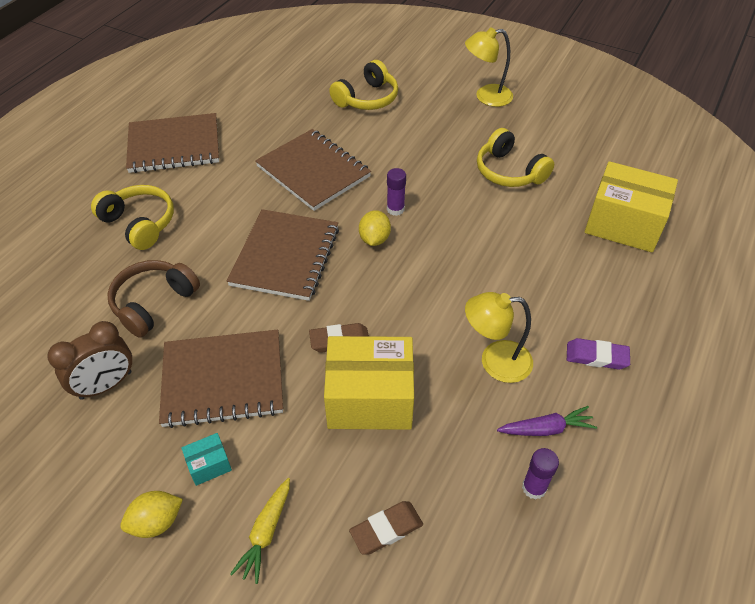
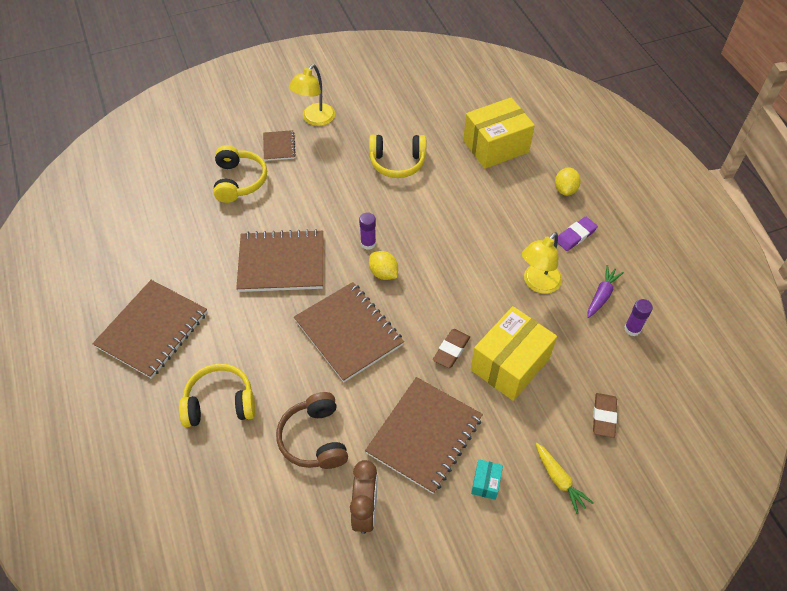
camera: 50 degrees left, 5 degrees up
(156, 522) = (504, 538): yellow lemon -> yellow lemon (565, 189)
(430, 96) = (279, 146): none -> brown notebook

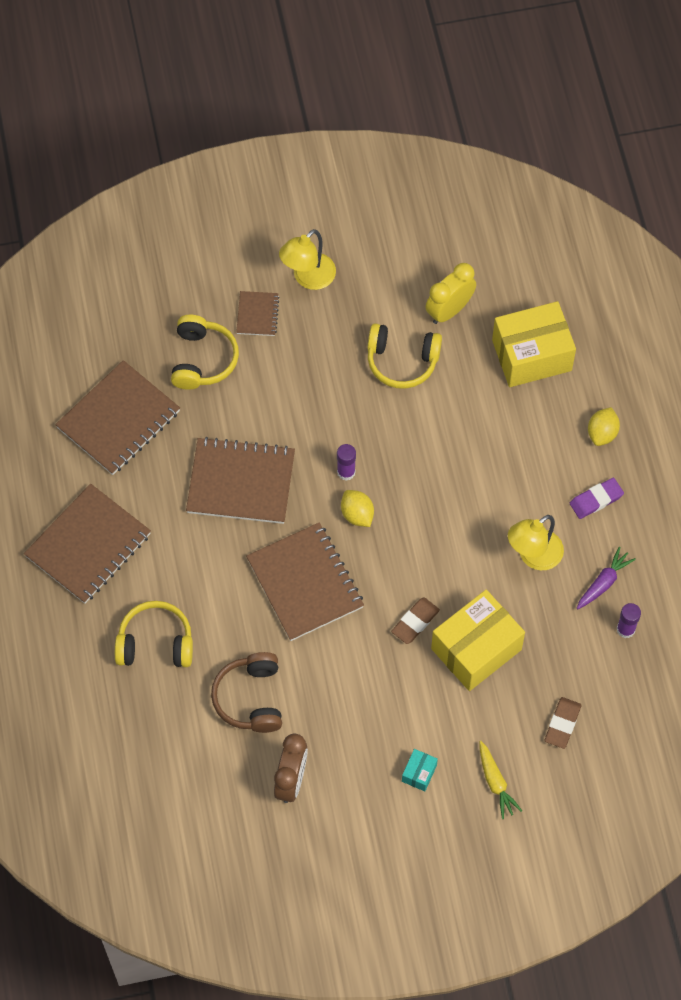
camera: 10 degrees right, 10 degrees up
(424, 435) = (366, 713): brown notebook -> brown notebook (118, 419)
(426, 126) = (449, 310): none -> yellow clock

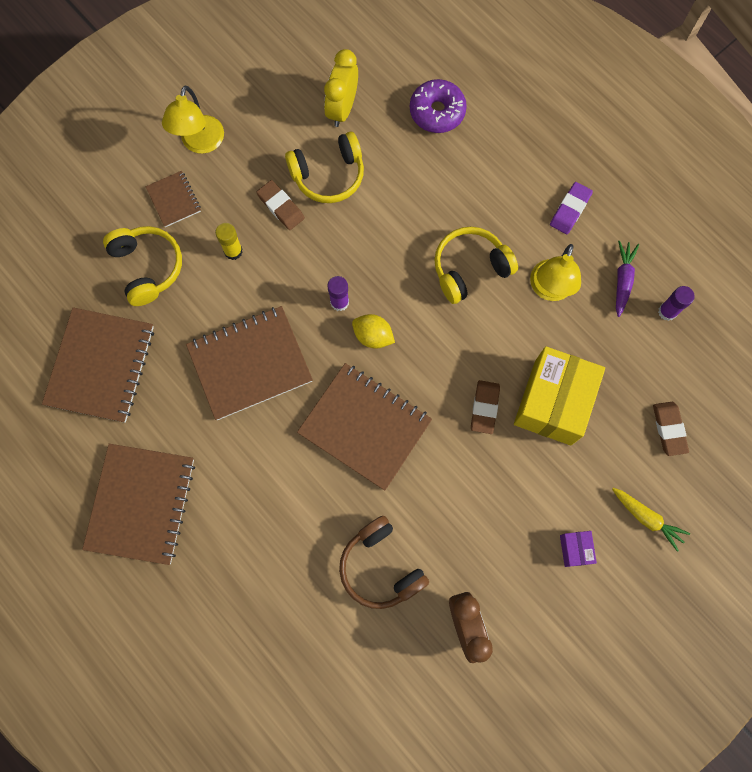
camera: 30 degrees left, 10 degrees up
(155, 643) = (260, 564): yellow headphones -> yellow headphones (470, 268)
(282, 383) = (233, 251): none -> yellow glue stick
(344, 367) = (281, 207): none -> brown eraser
(419, 773) = (575, 549): turquoise box -> purple box
(531, 355) = (437, 112): yellow box -> purple donut
(602, 433) = (538, 148): yellow lemon -> none

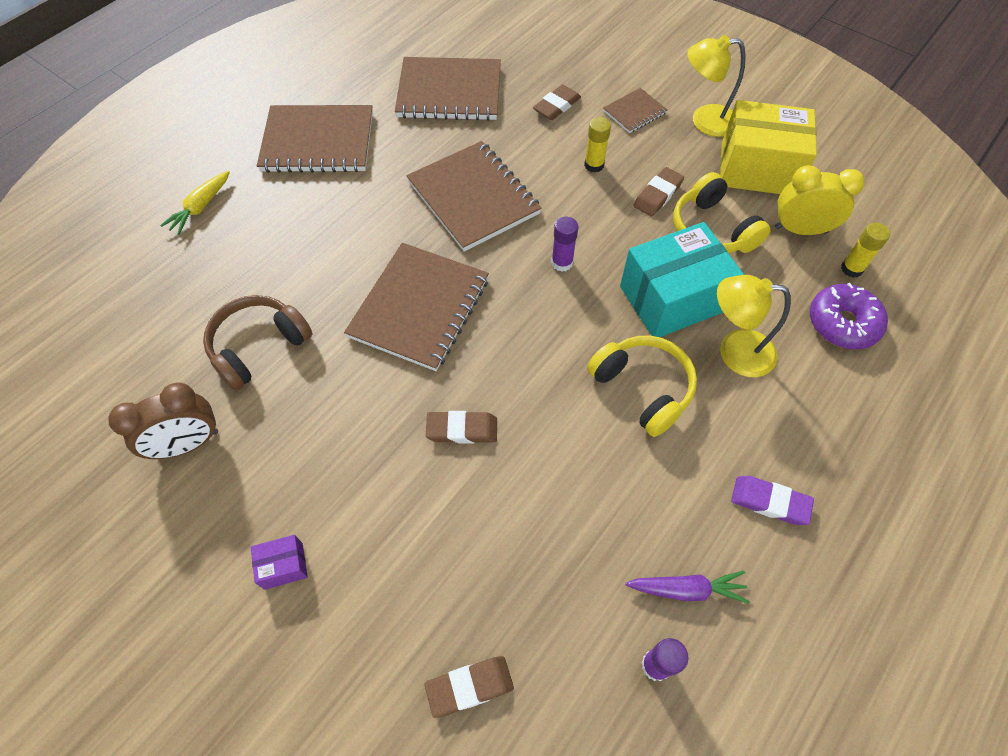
camera: 80 degrees right, 15 degrees down
(147, 267) = (557, 106): yellow headphones -> brown eraser
(373, 336) = (529, 300): yellow lemon -> none
(388, 86) = (851, 268): none -> yellow glue stick
(392, 225) = (672, 298): none -> turquoise box
(549, 289) = (642, 488): yellow lamp -> yellow lamp (734, 351)
(552, 402) = (483, 512): yellow box -> yellow box (757, 168)
(647, 518) = (331, 665): yellow carrot -> yellow carrot (200, 207)

